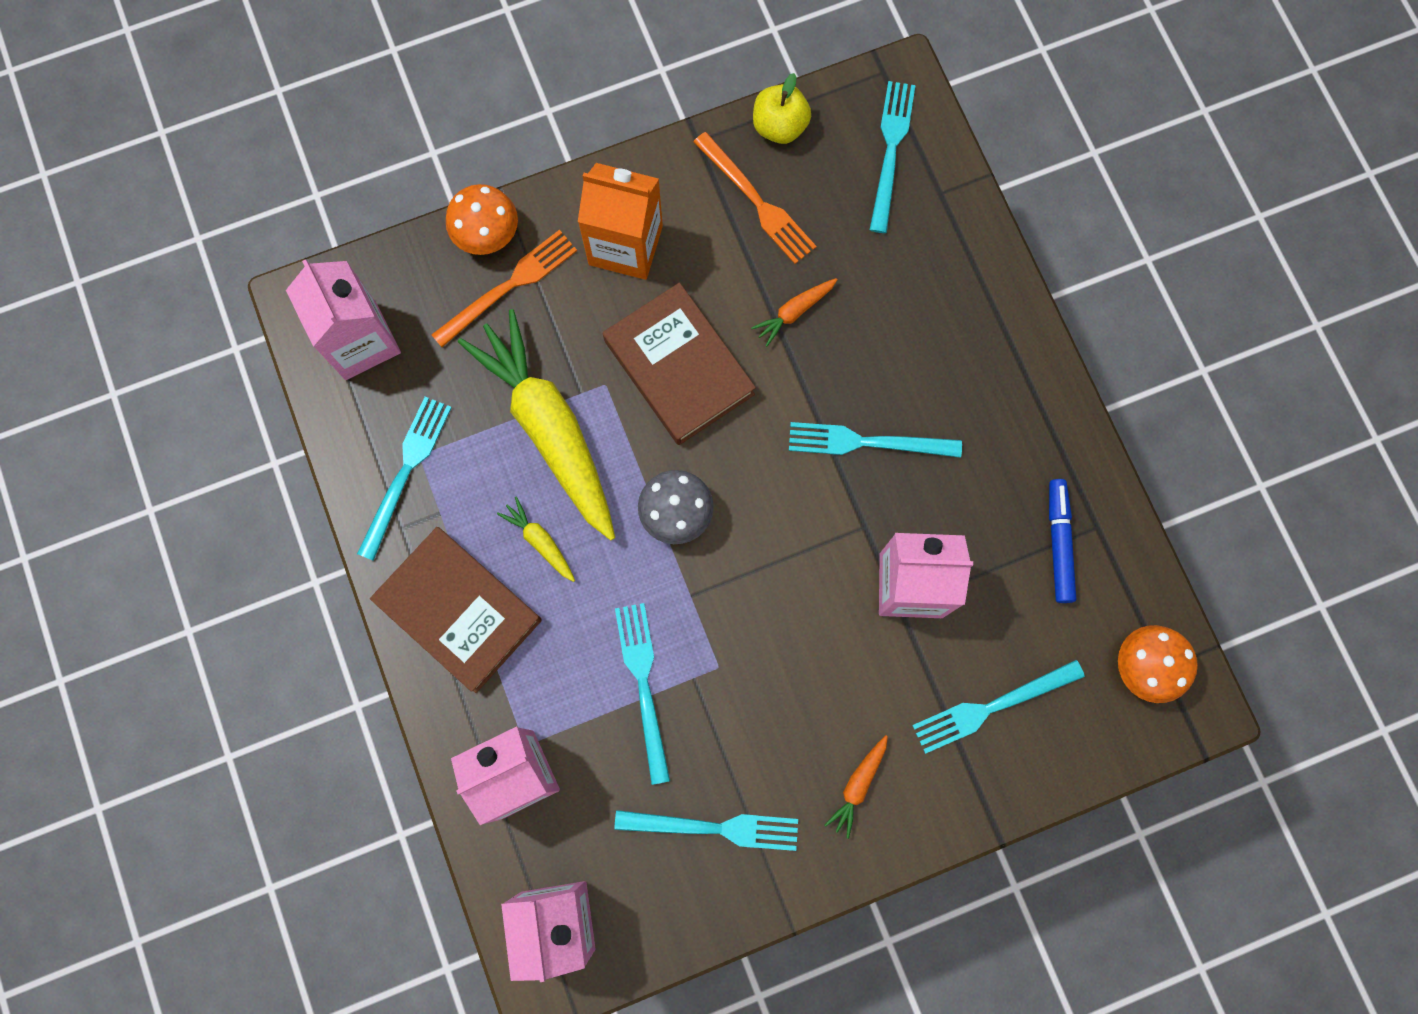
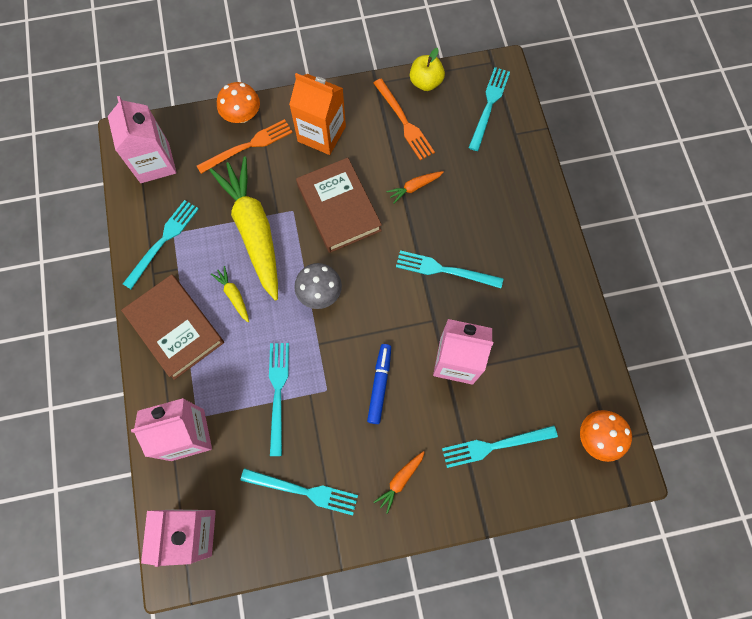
camera: 10 degrees right, 5 degrees down
(1059, 542) = (554, 350): blue marker -> blue marker (379, 384)

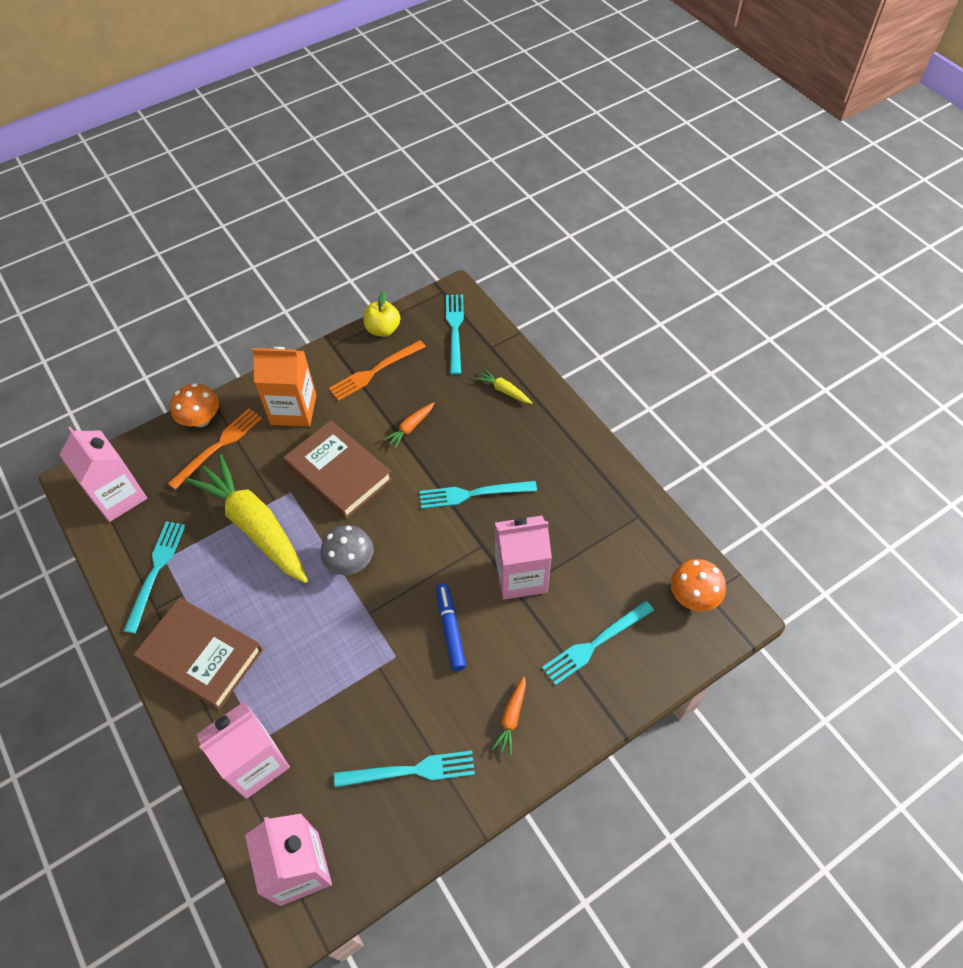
camera: 20 degrees left, 15 degrees down
(233, 295) = (256, 598): yellow carrot -> yellow carrot (504, 390)
(278, 393) = (343, 680): turquoise fork -> none
(404, 121) = (375, 371): orange fork -> orange fork turned 105 degrees clockwise

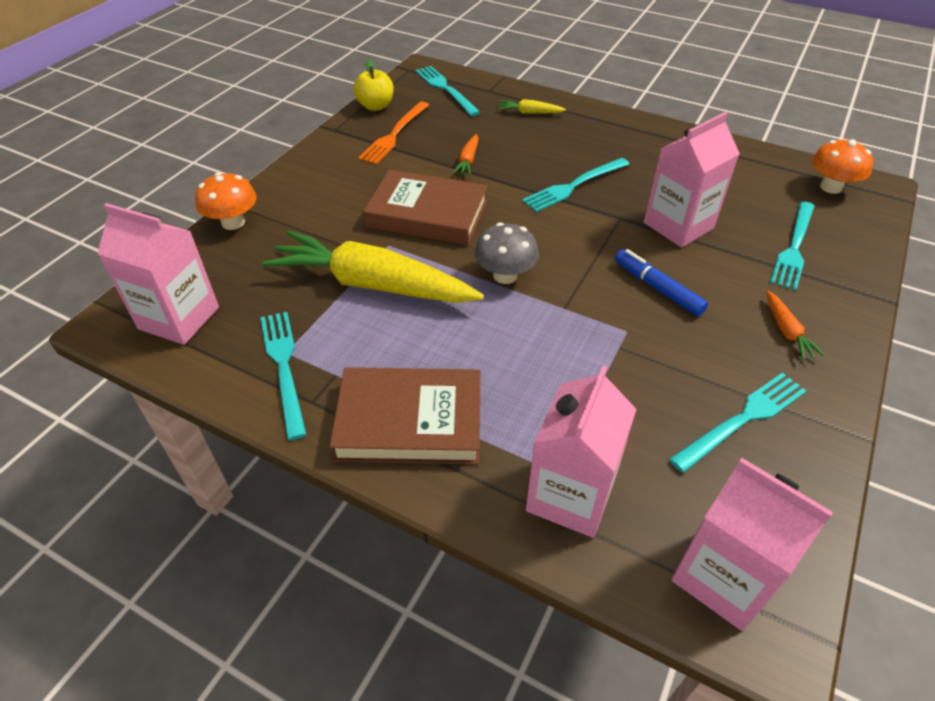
camera: 30 degrees left, 10 degrees down
(218, 446) = (272, 237): orange fork -> none
(293, 409) = (334, 184): orange carton -> none

